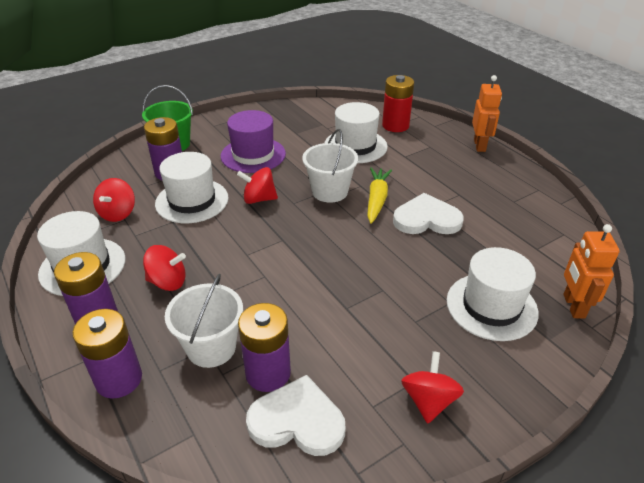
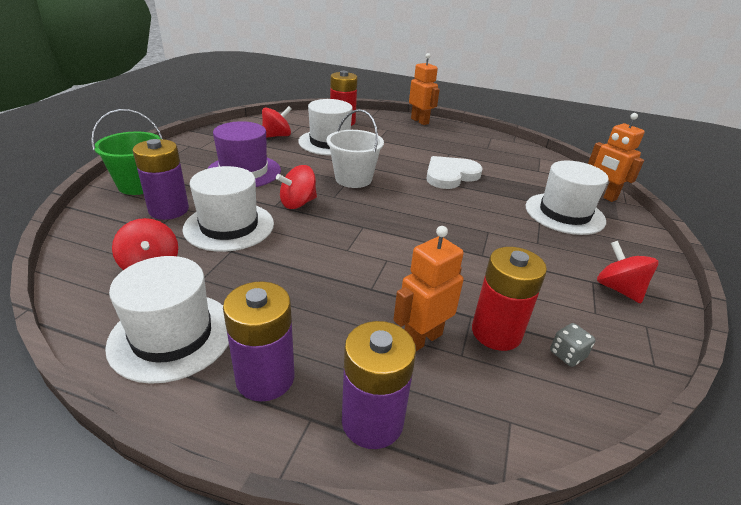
camera: 40 degrees left, 5 degrees down
(168, 282) = (300, 304): red spinning top -> red spinning top (277, 136)
(211, 347) = (422, 339): white bucket -> orange robot
(268, 373) = (496, 332): purple battery -> red battery
(297, 421) = (567, 354): white heart -> grey dice
(376, 200) = (398, 174): yellow carrot -> none

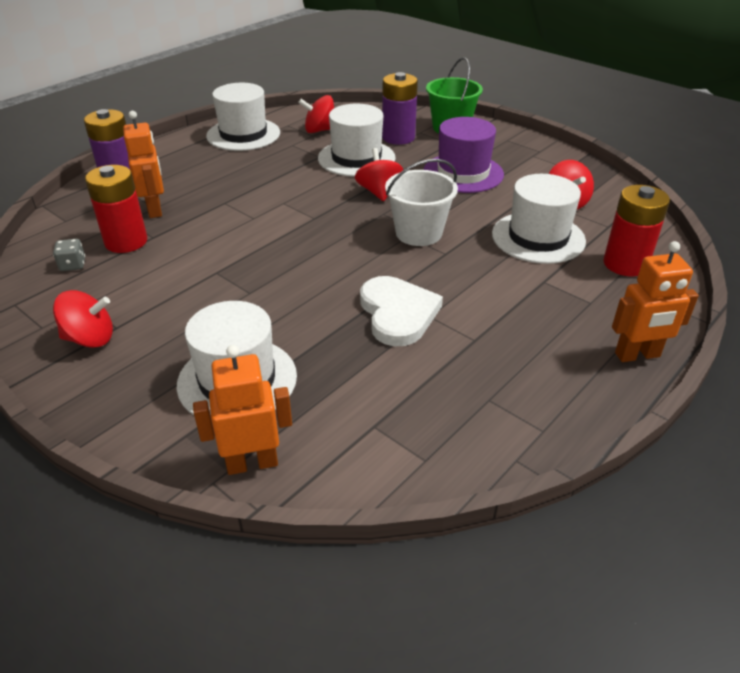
camera: 115 degrees right, 5 degrees up
(265, 378) = (183, 155): purple battery -> none

